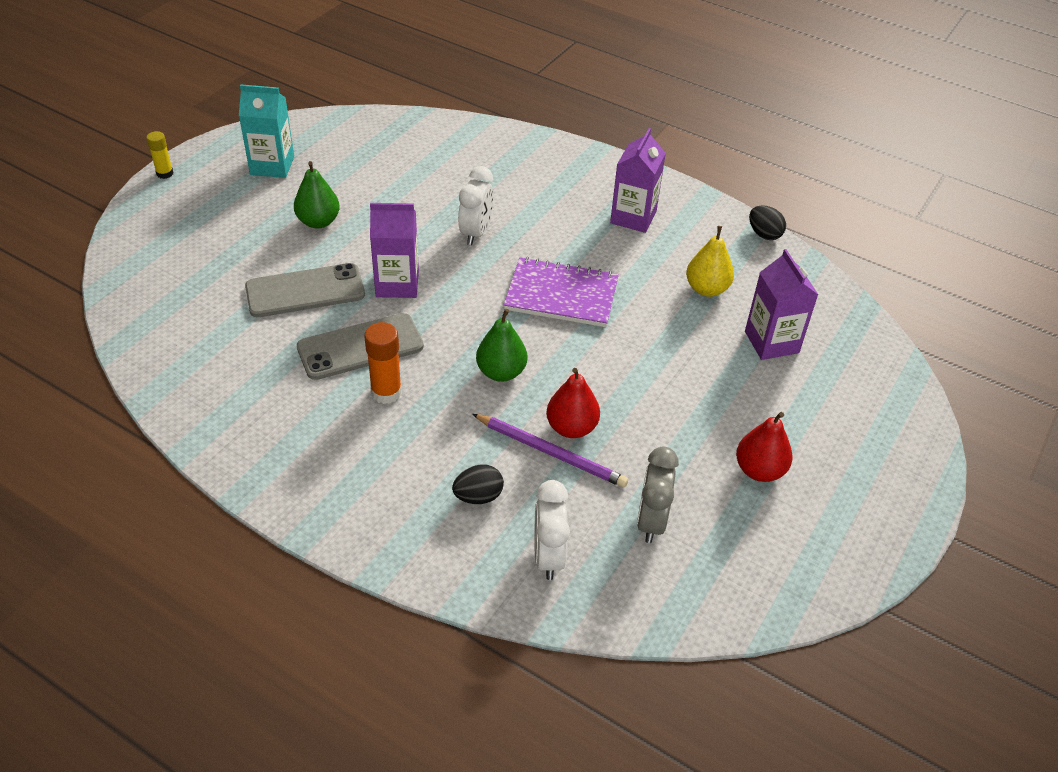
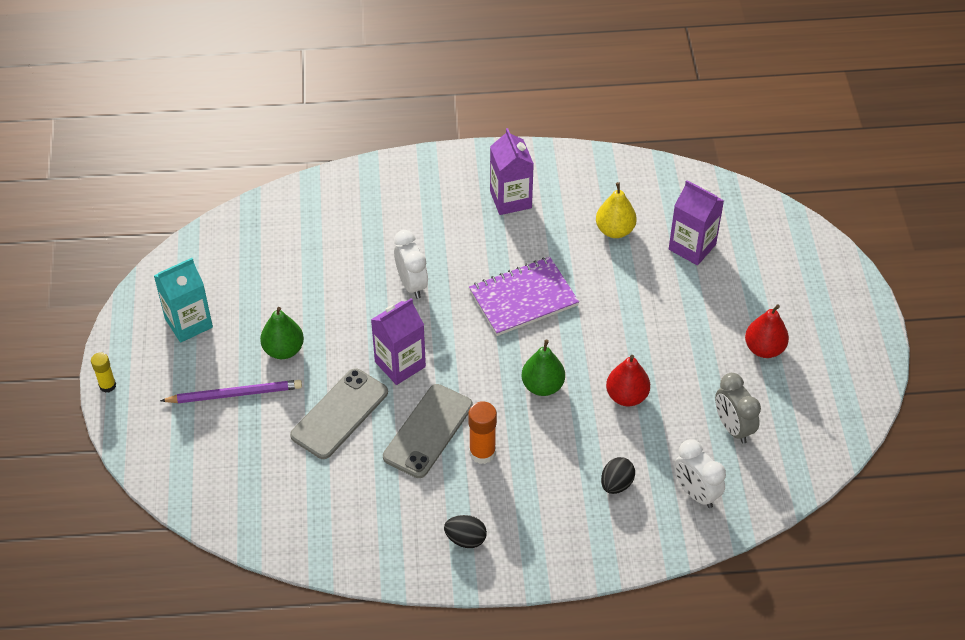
camera: 35 degrees left, 5 degrees up
(551, 453) = (631, 423): purple pencil -> purple pencil (235, 394)
(764, 234) = (612, 158): black egg -> black egg (465, 539)

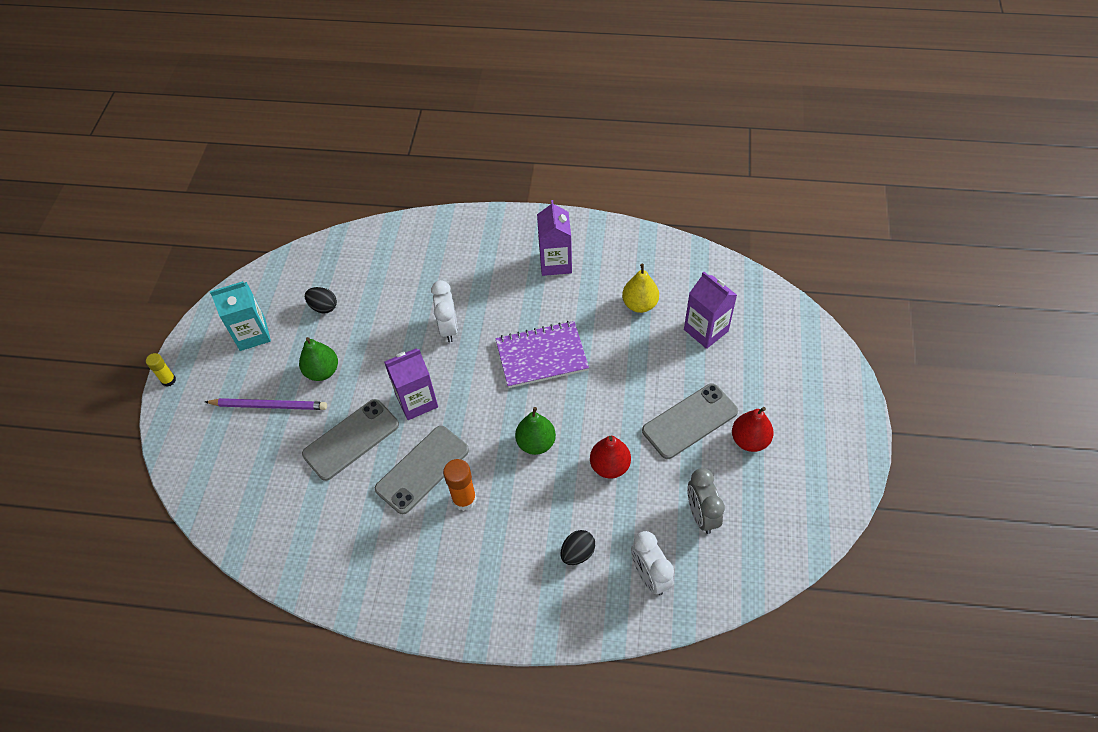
camera: 15 degrees right, 5 degrees up
(465, 539) = (425, 583): black egg -> black egg (323, 307)
(698, 339) = (690, 421): none -> grey phone

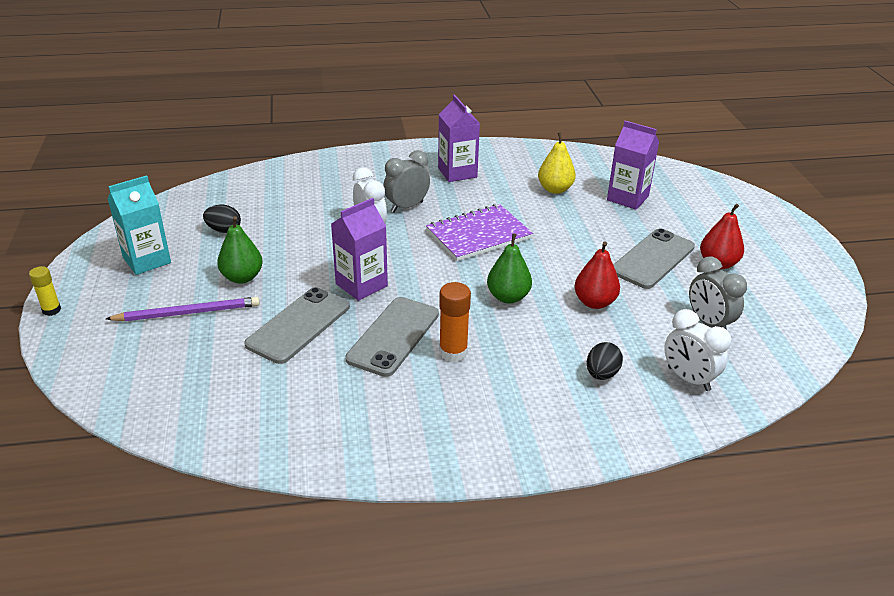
camera: 20 degrees left, 20 degrees down
(491, 304) = (407, 207): none -> grey clock

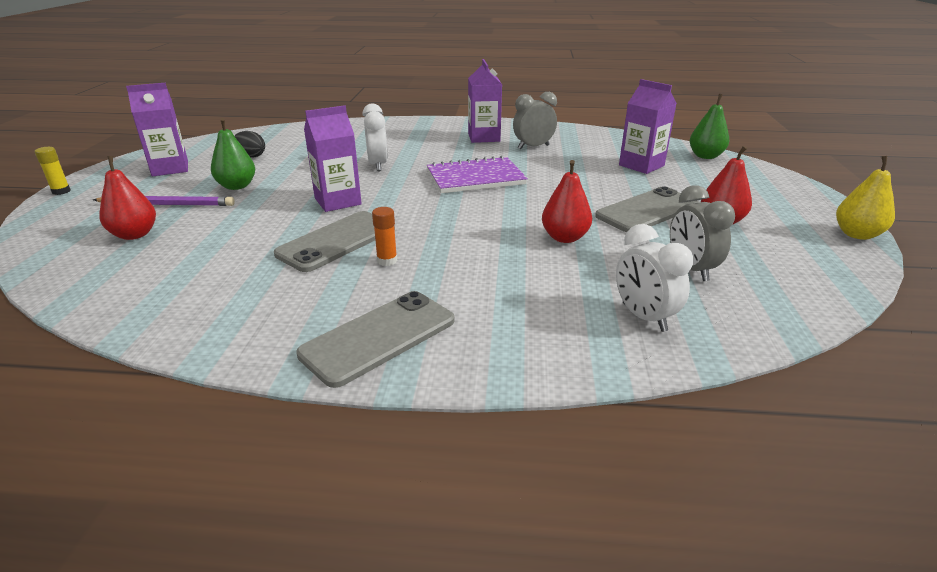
camera: 15 degrees right, 5 degrees down
(147, 260) = (170, 168): turquoise carton -> purple carton
(187, 357) = (135, 235): none -> red pear
(299, 325) = (255, 223): grey phone -> grey phone (379, 337)
(407, 207) = (421, 155): grey clock -> grey clock (533, 147)
(453, 352) = (387, 260): orange glue stick -> orange glue stick, size x0.65
(508, 297) = (474, 224): green pear -> green pear (705, 156)
(555, 189) = (570, 154): yellow pear -> yellow pear (857, 234)
(601, 374) = (539, 299): black egg -> none

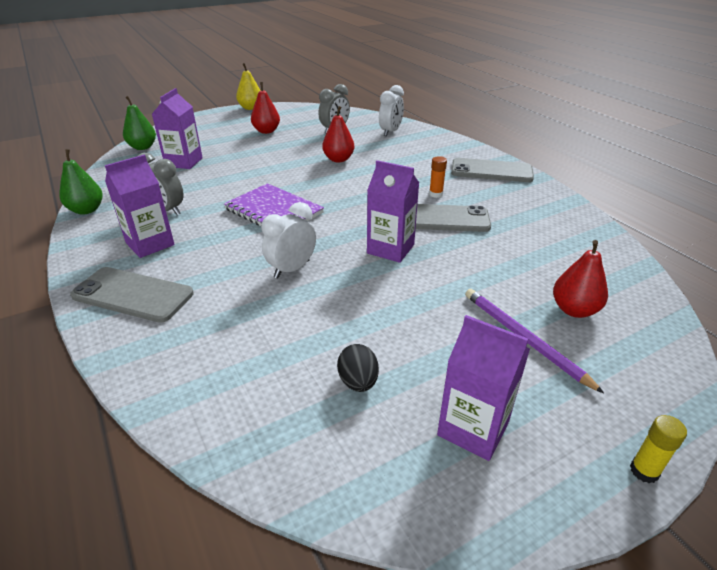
camera: 125 degrees left, 5 degrees up
(237, 186) = (437, 324): green pear -> green pear (86, 210)
(647, 211) = (272, 148): grey phone -> grey phone (133, 295)

